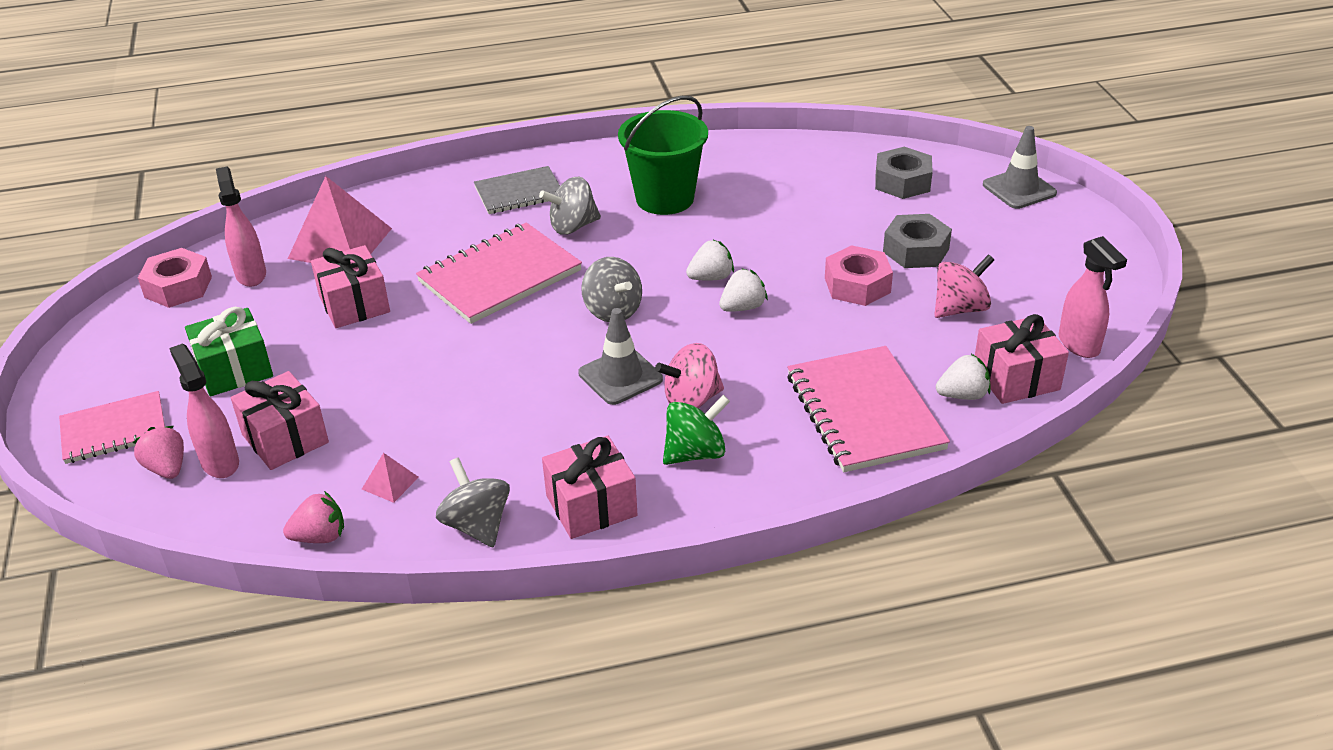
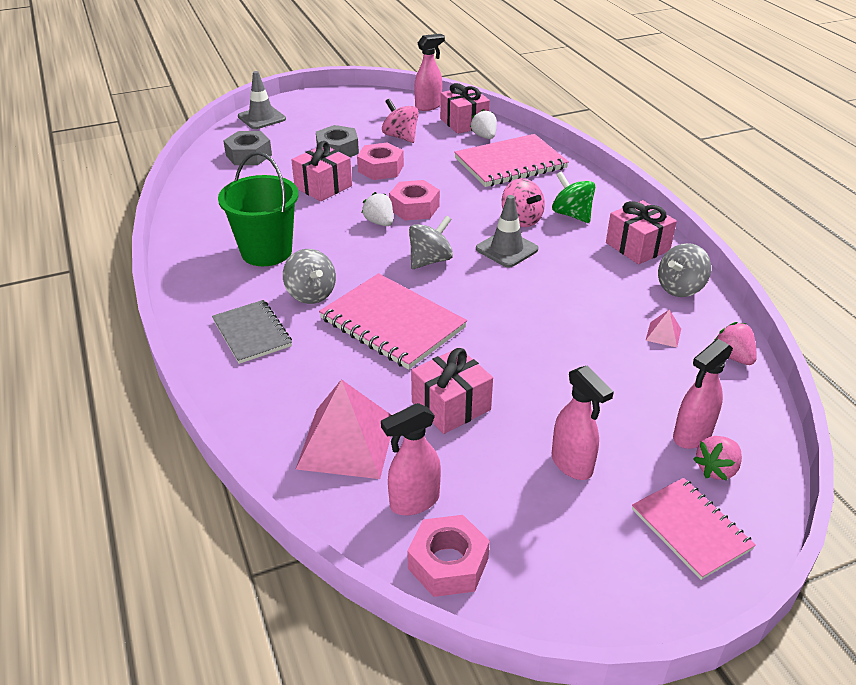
camera: 100 degrees left, 0 degrees up
(234, 370) = (572, 464): green gift -> pink spray bottle
(285, 438) = (645, 403): pink gift -> pink gift (323, 186)
(742, 307) = (414, 208): white strawberry -> pink nut

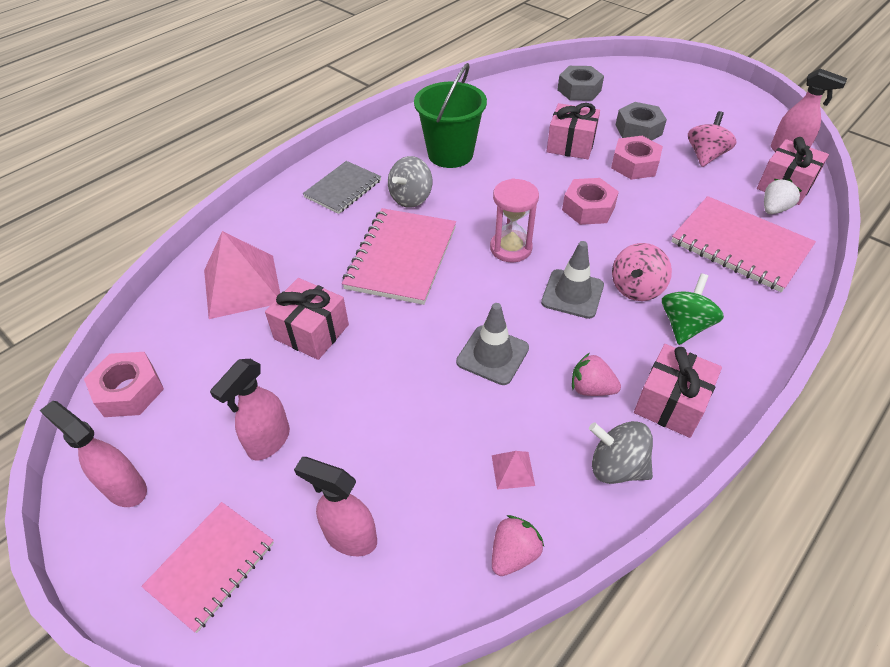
camera: 65 degrees right, 10 degrees up
(261, 118) = (645, 72): grey traffic cone -> grey traffic cone (492, 355)
(379, 222) = (544, 196): white strawberry -> none
(414, 502) = (189, 347): pink spray bottle -> pink spray bottle (125, 488)
(430, 260) = (510, 248): grey spinning top -> pink hourglass
(716, 469) = (306, 573): pink strawberry -> pink strawberry (591, 388)

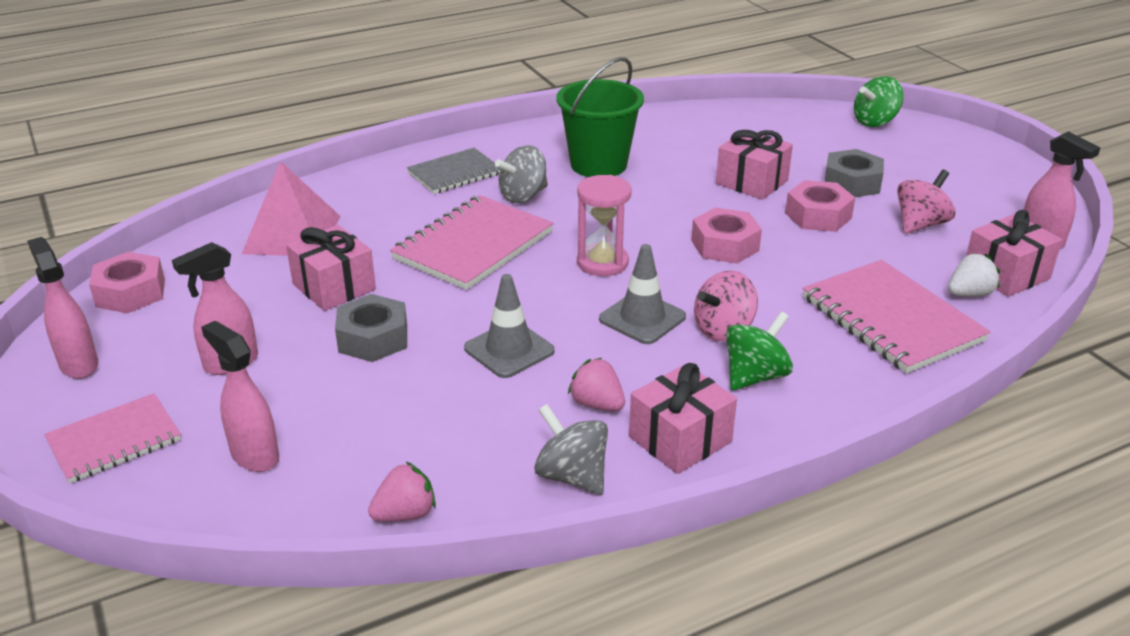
camera: 20 degrees right, 15 degrees down
(513, 470) = (456, 449): pink pyramid -> none
(579, 90) = (806, 131): grey nut -> grey nut (373, 338)
(619, 72) = (875, 122): none -> green spinning top

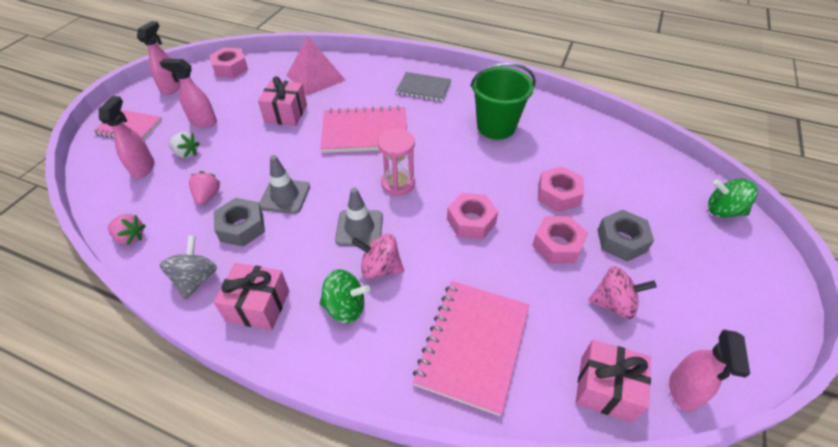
camera: 50 degrees right, 15 degrees up
(373, 338) = (256, 149): grey nut -> grey nut (242, 227)
(523, 196) = (430, 120): grey spinning top -> none
(597, 404) = (264, 254): pink strawberry -> pink strawberry (208, 196)
(751, 182) = (558, 194): pink gift -> pink nut
(969, 294) = (553, 377): white strawberry -> white strawberry (186, 153)

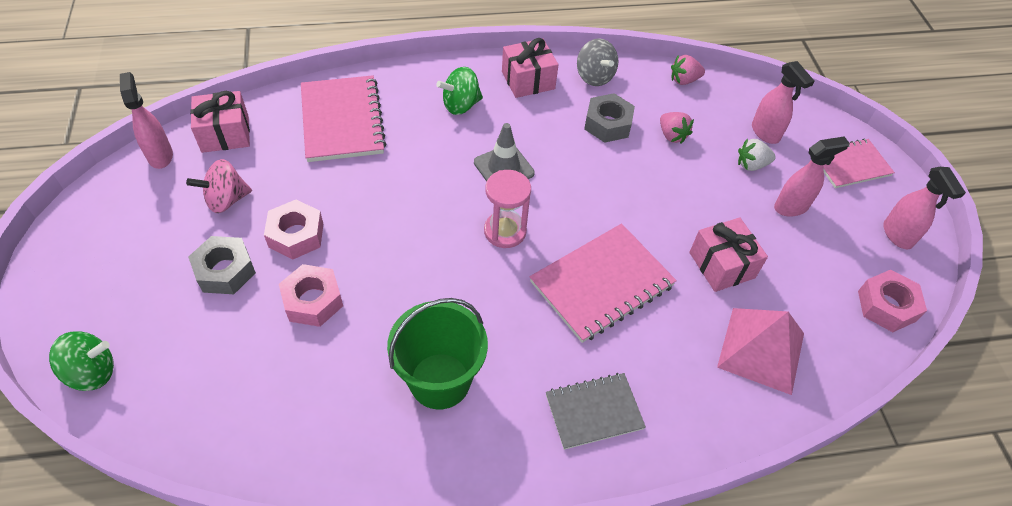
camera: 145 degrees right, 5 degrees up
(285, 196) = (603, 166): grey traffic cone -> none
(380, 268) = (456, 143): pink spinning top -> none
(471, 221) = (399, 222): pink nut -> none

